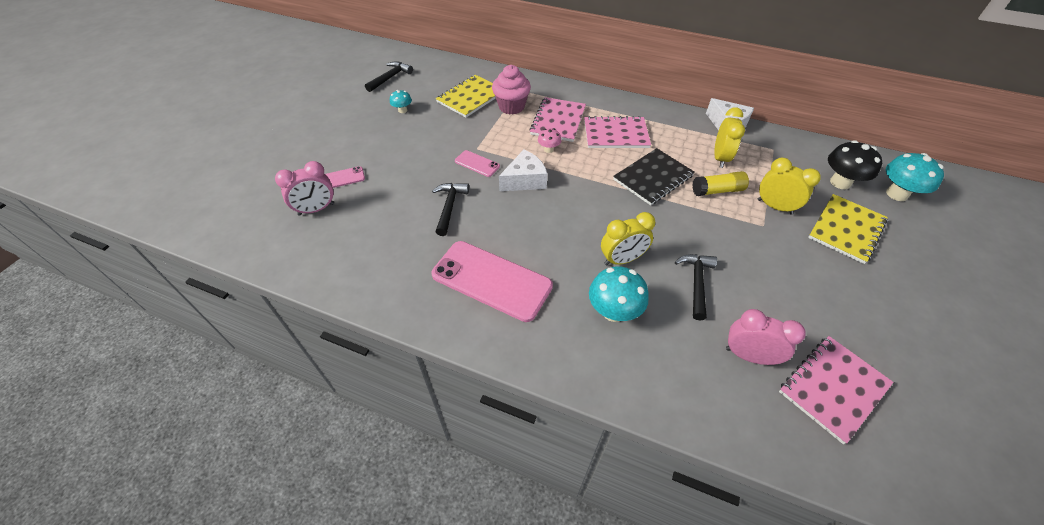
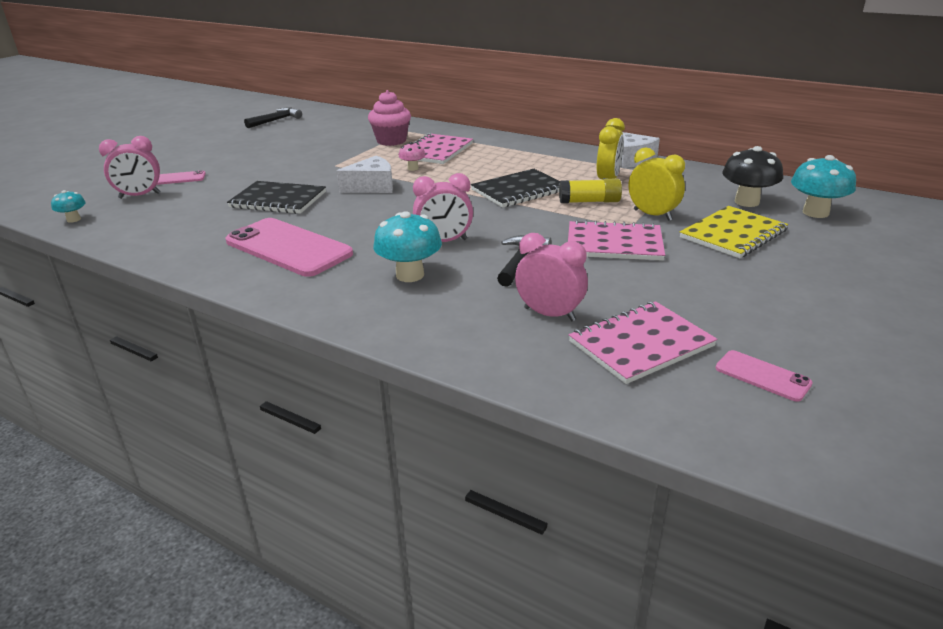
camera: 10 degrees right, 20 degrees down
(402, 110) = (274, 140): turquoise mushroom -> turquoise mushroom (73, 219)
(449, 207) = (278, 200): black hammer -> black notebook
(470, 97) = (351, 134): yellow notebook -> none
(477, 163) = (328, 174): pink phone -> pink phone (762, 376)
(616, 134) = (495, 161): pink notebook -> pink notebook (614, 243)
(622, 259) = (444, 242): yellow clock -> pink clock

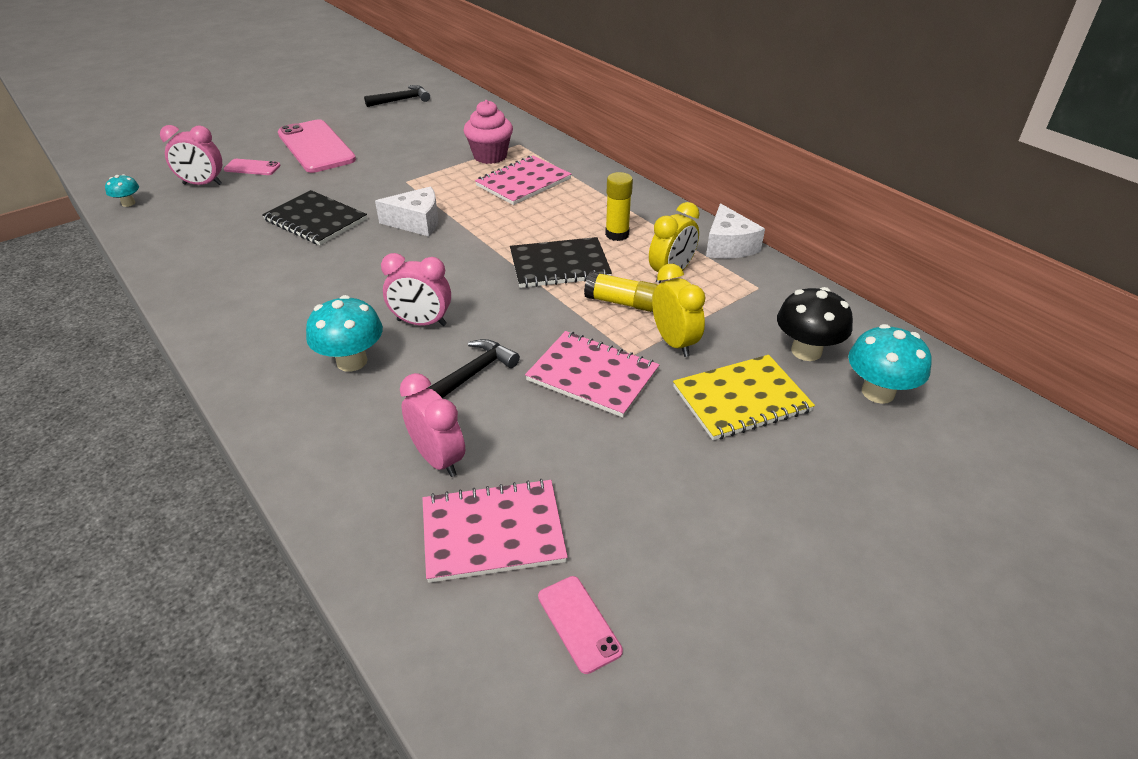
camera: 20 degrees right, 10 degrees up
(288, 248) = (273, 291): pink phone -> pink phone (316, 147)
(413, 168) = (478, 204): pink mushroom -> none
(543, 167) = (617, 234): none -> yellow glue stick

